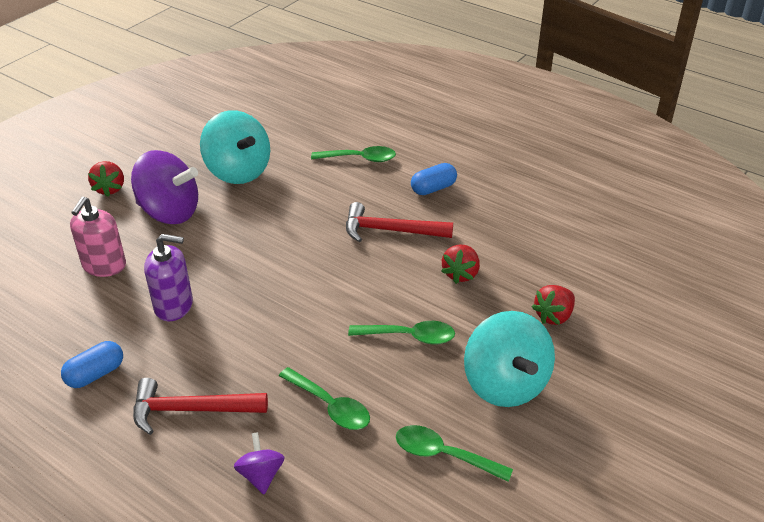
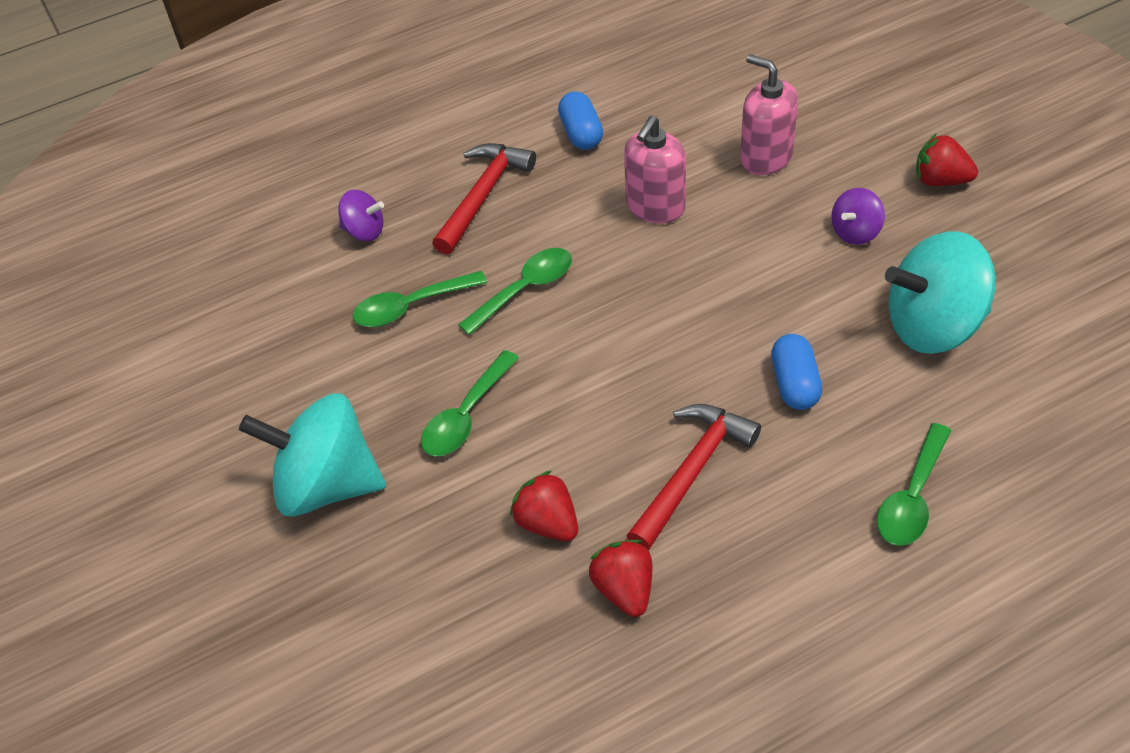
camera: 120 degrees right, 10 degrees up
(169, 212) = (855, 232): purple spinning top -> purple spinning top, size x0.49
(174, 306) = (655, 207): purple soap dispenser -> pink soap dispenser
(433, 188) = (777, 575): blue capsule -> blue capsule (794, 384)
(443, 455) = (278, 382): green spoon -> green spoon (525, 289)
(553, 316) = (397, 601): red strawberry -> red strawberry (624, 589)

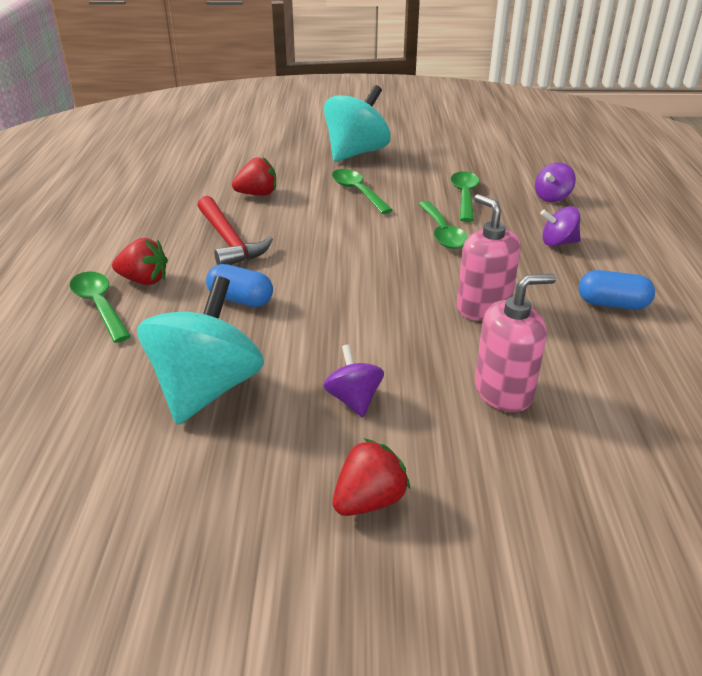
camera: 115 degrees right, 15 degrees down
(483, 196) = (558, 243): red hammer -> purple spinning top
(624, 589) = (191, 201): red strawberry -> red strawberry (144, 280)

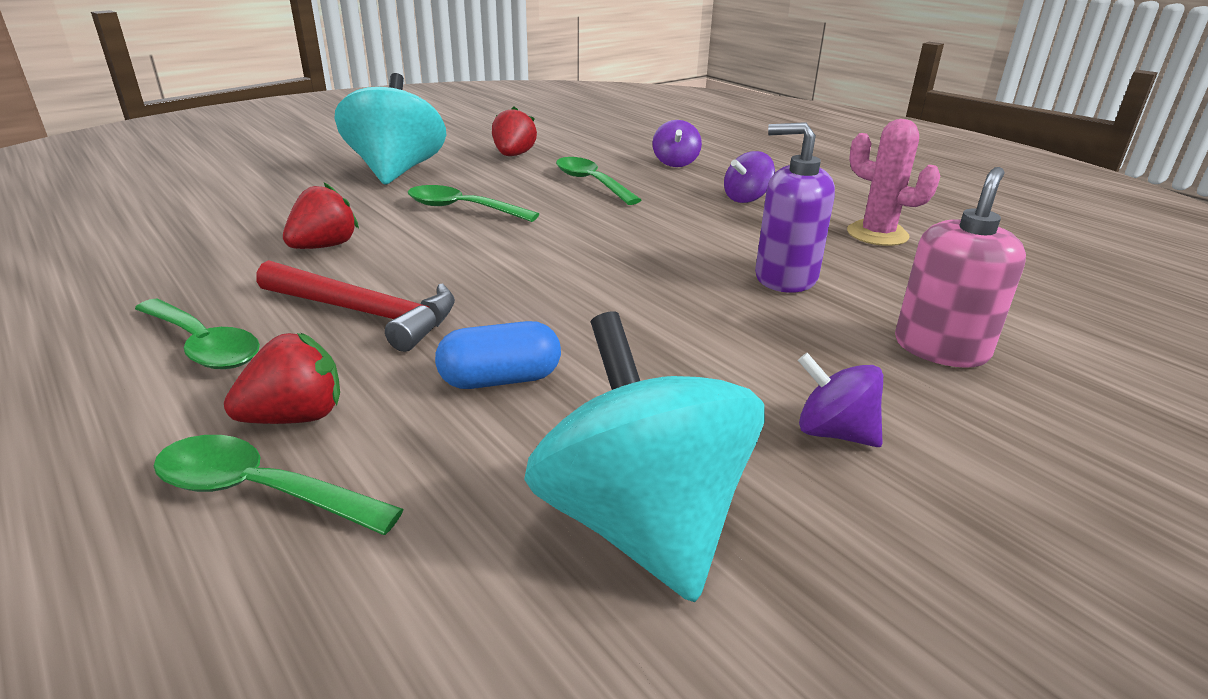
camera: 40 degrees left, 5 degrees down
(369, 500) = (1050, 542): red strawberry -> red strawberry (513, 155)
(442, 233) = (626, 222): green spoon -> green spoon (203, 345)
(483, 307) = (785, 277): pink soap dispenser -> purple soap dispenser
(612, 304) = (877, 234): blue capsule -> pink cactus

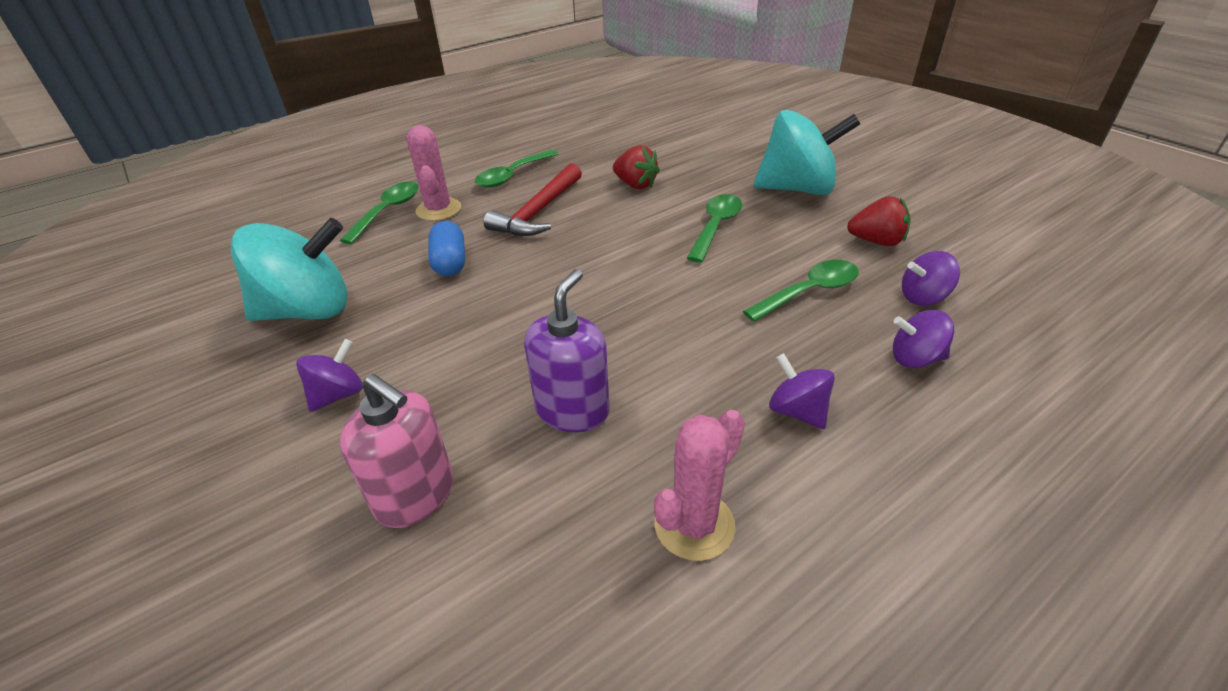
camera: 95 degrees right, 10 degrees up
(296, 417) = (438, 210): red strawberry -> pink cactus
(599, 152) = (923, 297): none -> purple spinning top

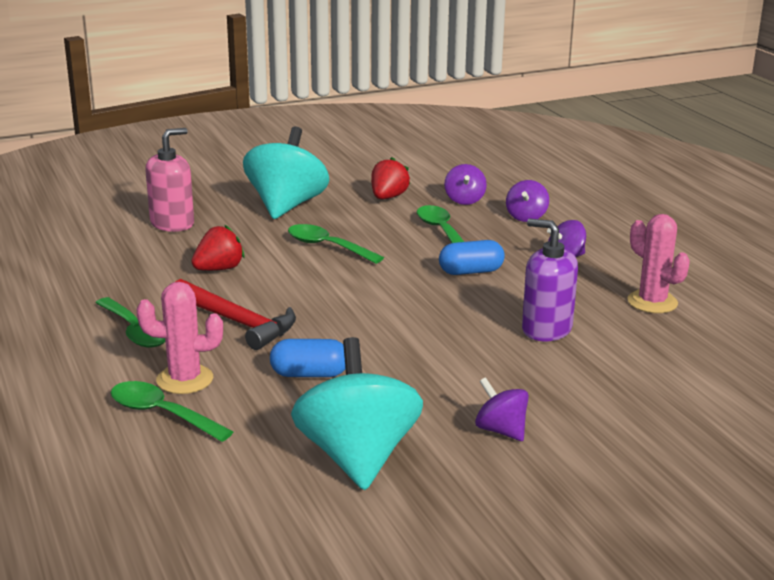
camera: 80 degrees left, 15 degrees down
(415, 495) = (620, 392): pink soap dispenser -> pink soap dispenser (172, 223)
(706, 329) = (471, 272): none -> blue capsule

